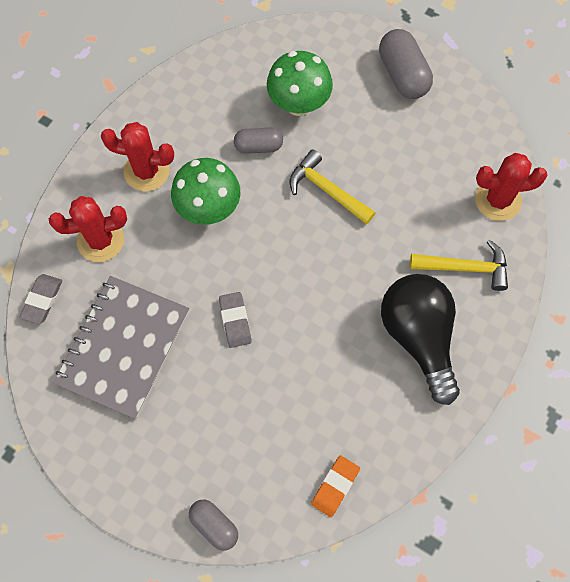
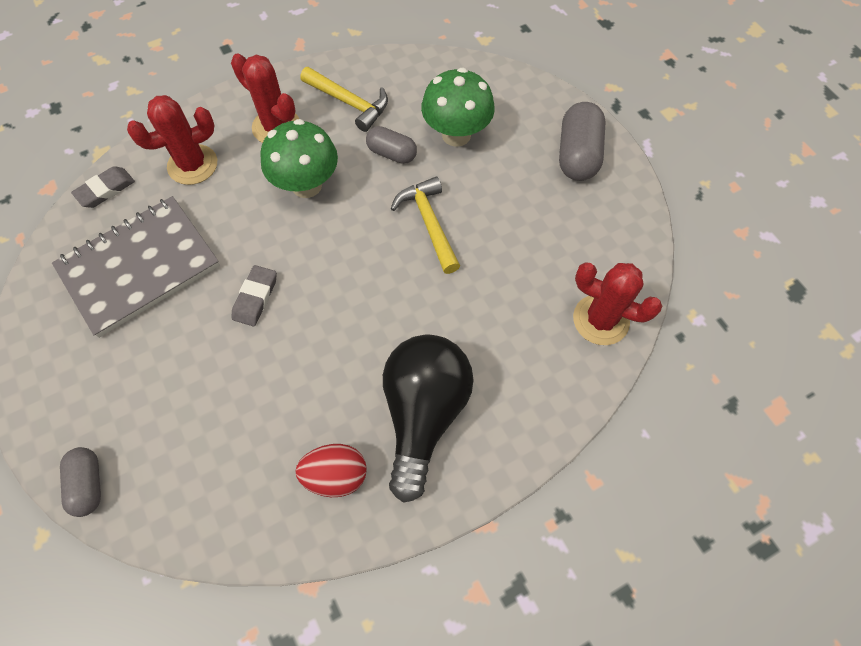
camera: 30 degrees right, 5 degrees down
(100, 240) = (192, 165): red cactus -> red cactus turned 45 degrees counterclockwise
(335, 486) = (231, 518): orange eraser -> none
(387, 415) = (335, 475): none -> red egg
(465, 268) = (520, 370): yellow hammer -> yellow hammer (349, 103)

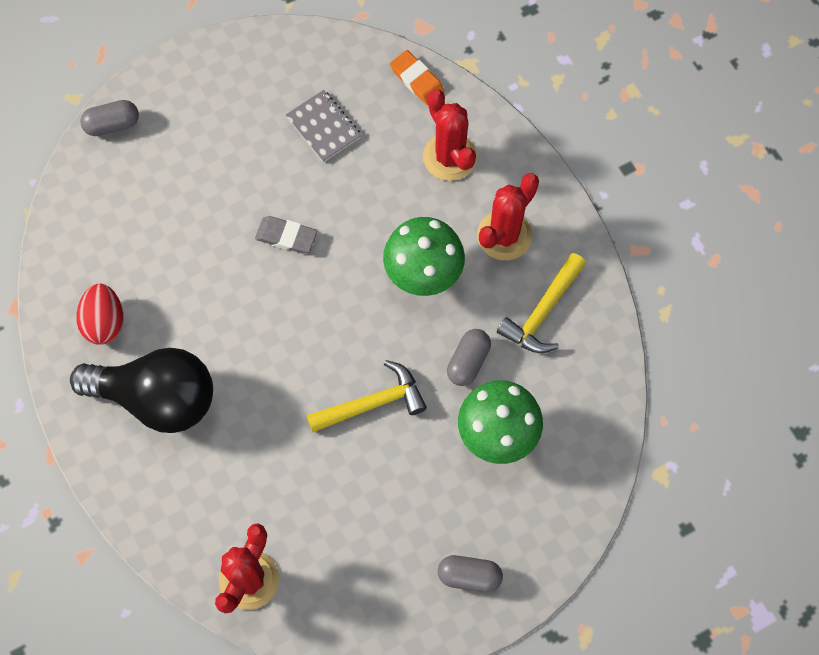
camera: 90 degrees right, 5 degrees up
(105, 190) = (417, 80): grey eraser -> orange eraser
(140, 267) = (323, 127): grey notebook -> grey notebook, size x0.49
(577, 155) = (469, 576): grey capsule -> grey capsule, size x0.63

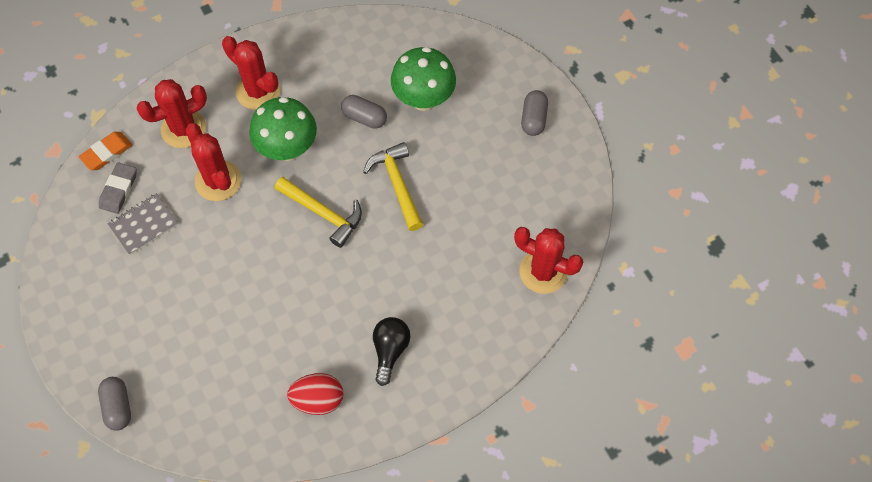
camera: 90 degrees left, 5 degrees down
(157, 398) = (390, 350): black light bulb -> black light bulb, size x0.52
(286, 237) = (246, 252): grey eraser -> grey eraser (119, 190)
(379, 200) = (218, 181): none -> red cactus
(542, 312) = (325, 67): yellow hammer -> yellow hammer (323, 213)

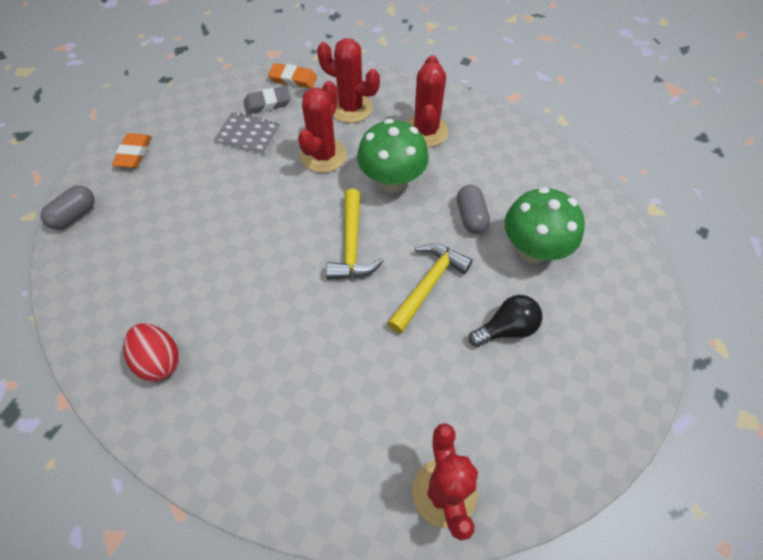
camera: 55 degrees right, 5 degrees down
(84, 328) = (133, 153): none -> orange eraser
(390, 350) = (249, 392): black light bulb -> black light bulb (506, 328)
(533, 119) = (607, 361): grey capsule -> none

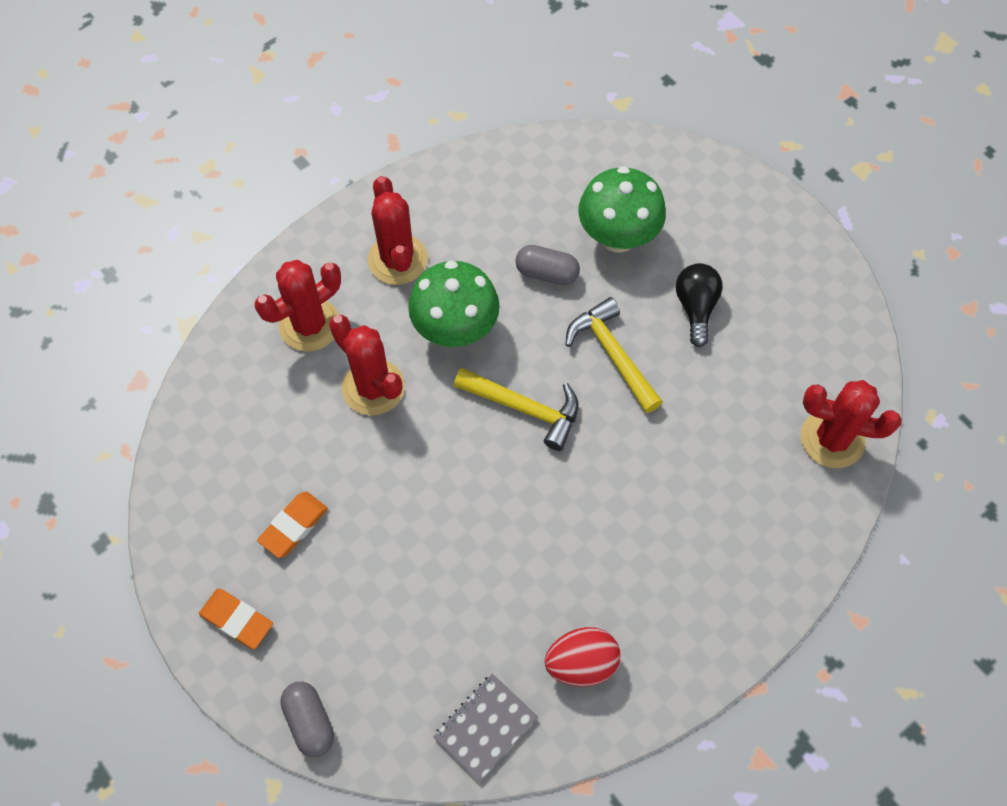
camera: 65 degrees left, 5 degrees up
(248, 135) = (286, 463): grey notebook -> grey notebook (485, 727)
(267, 103) = (241, 421): grey eraser -> none
(293, 79) = (213, 373): orange eraser -> orange eraser (293, 526)
(426, 131) = (397, 259): red cactus -> red cactus turned 45 degrees clockwise

